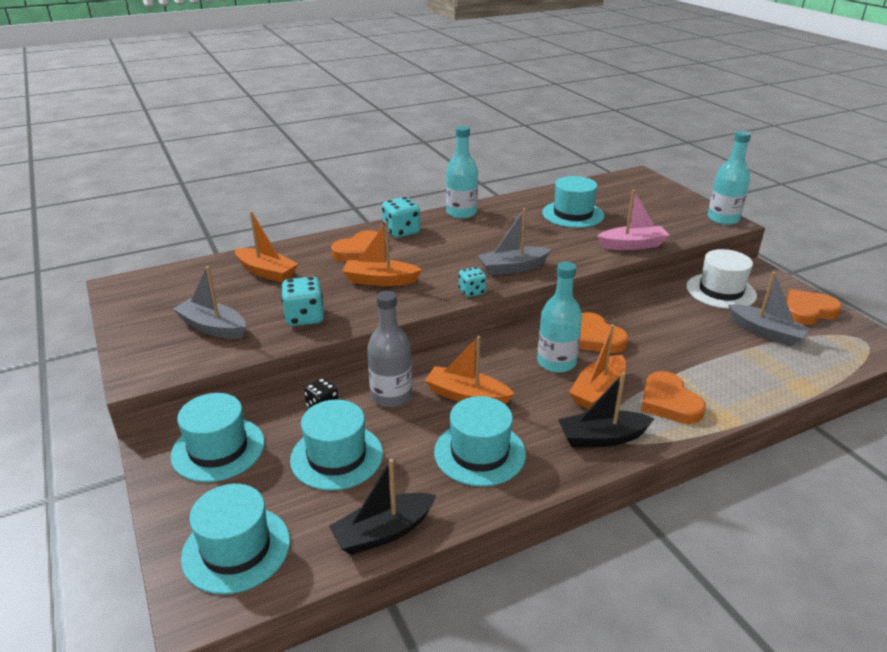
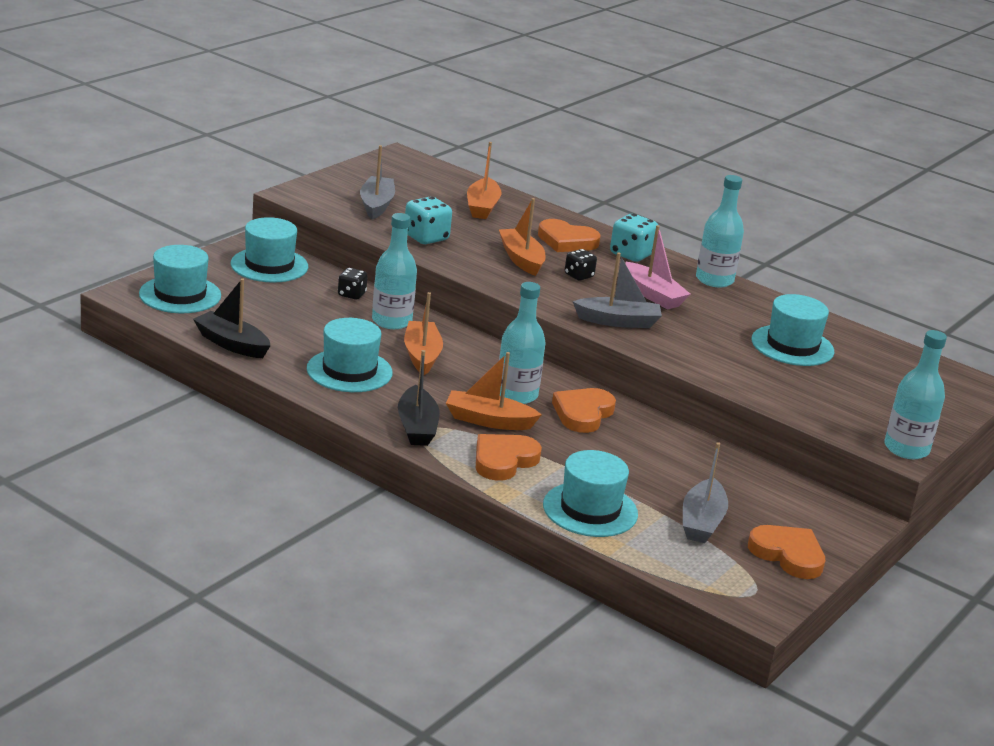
camera: 60 degrees right, 5 degrees down
(337, 456) = (297, 312): turquoise hat -> turquoise hat (590, 510)
(391, 396) = (391, 321): grey bottle -> turquoise bottle
(425, 263) = (579, 276): none -> black dice
(472, 292) = (547, 306): turquoise dice -> none
(512, 268) = (618, 321): grey boat -> grey boat turned 135 degrees clockwise
(602, 438) = (417, 427): black boat -> black boat turned 150 degrees counterclockwise
(632, 245) = (751, 387): pink boat -> pink boat (653, 295)
(721, 291) = (773, 491): white hat -> none

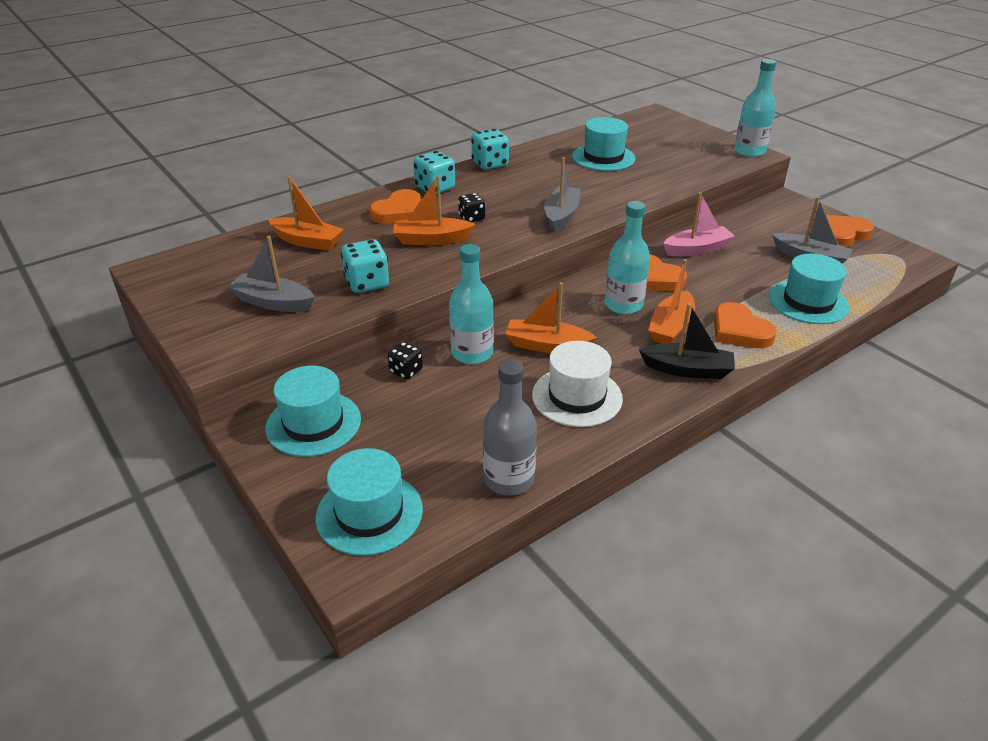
camera: 70 degrees left, 10 degrees up
(232, 344) = (509, 479): black boat -> grey bottle
(349, 371) = (577, 396): turquoise hat -> white hat
(653, 295) = (514, 193): pink boat -> pink boat (697, 249)
(714, 280) = (490, 164): turquoise bottle -> turquoise dice

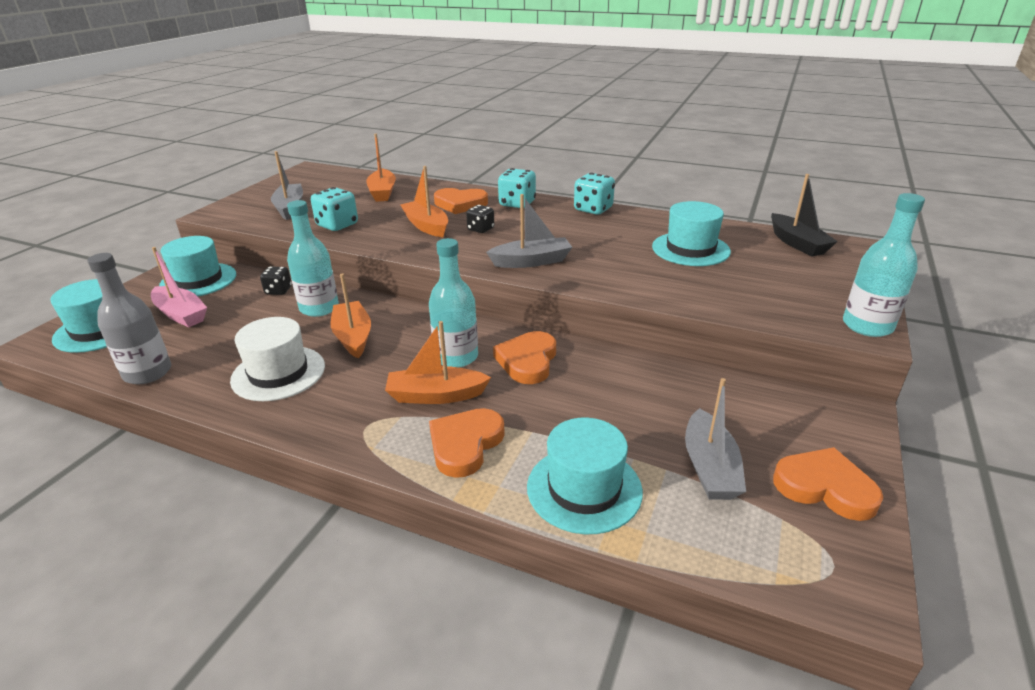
camera: 60 degrees right, 5 degrees down
(687, 370) = (359, 425): black boat -> black boat (797, 243)
(697, 249) = (623, 373): pink boat -> pink boat (181, 314)

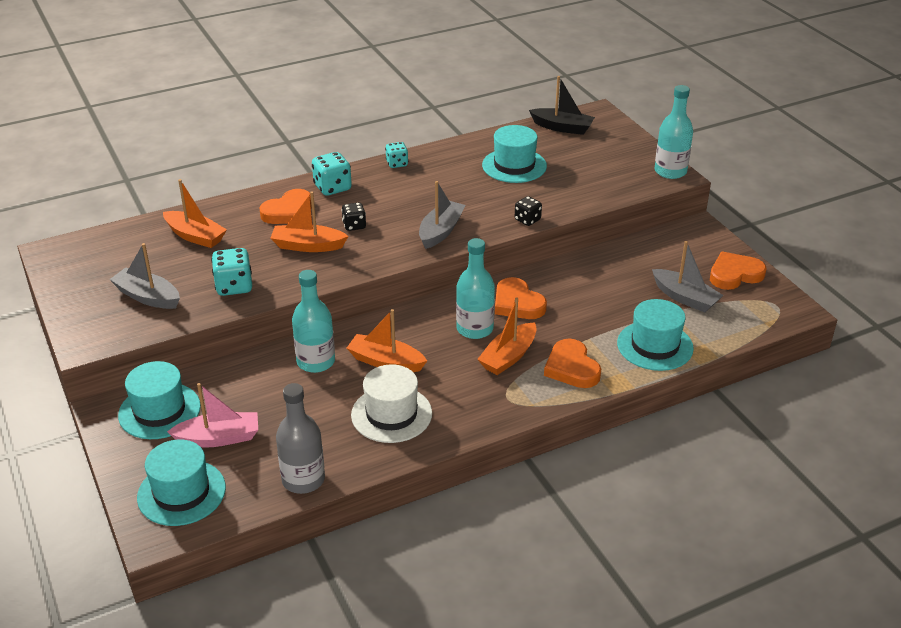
camera: 50 degrees left, 5 degrees up
(278, 291) = (252, 372): black dice -> black dice (527, 220)
(593, 209) = (397, 163): turquoise dice -> turquoise dice, size x0.64

